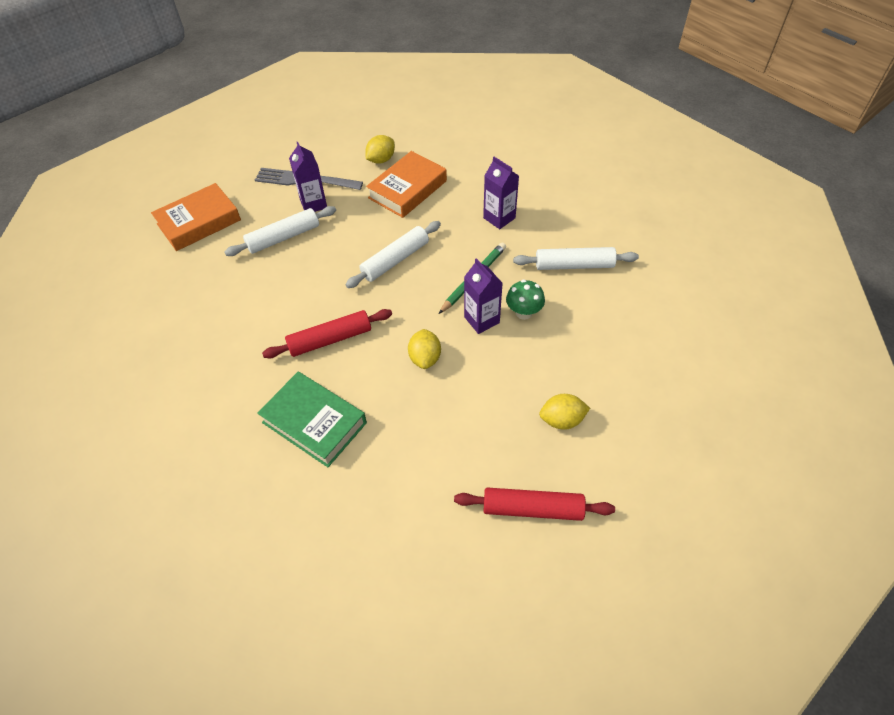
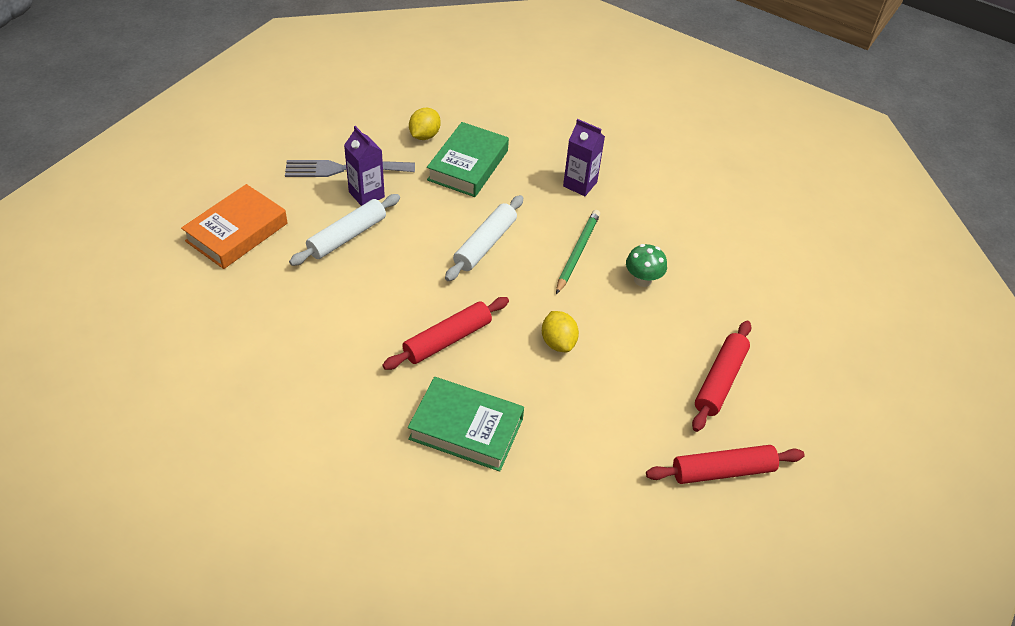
camera: 20 degrees left, 5 degrees down
(408, 189) = (468, 165): orange book -> green book
(481, 320) = (602, 294): purple carton -> none
(562, 420) = (720, 381): yellow lemon -> red rolling pin
(574, 265) = (675, 223): white rolling pin -> none

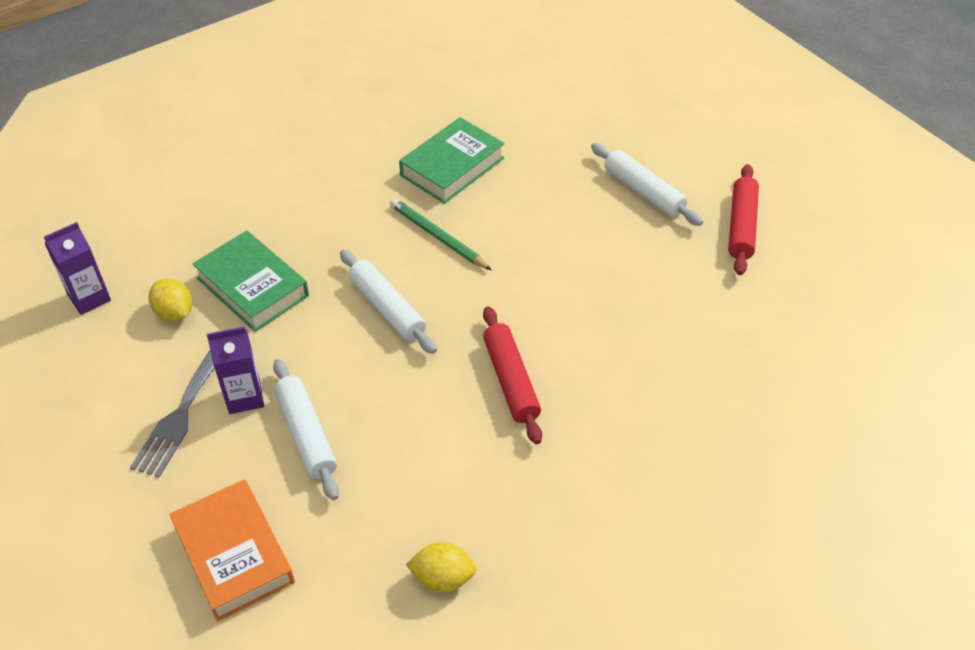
camera: 65 degrees left, 0 degrees up
(466, 429) = (635, 397): green book -> green book (452, 167)
(558, 342) = (552, 290): yellow lemon -> yellow lemon (442, 578)
(580, 184) = (340, 203): purple carton -> purple carton (89, 298)
(642, 280) = (499, 201): green mushroom -> none
(720, 381) = (643, 192): red rolling pin -> white rolling pin

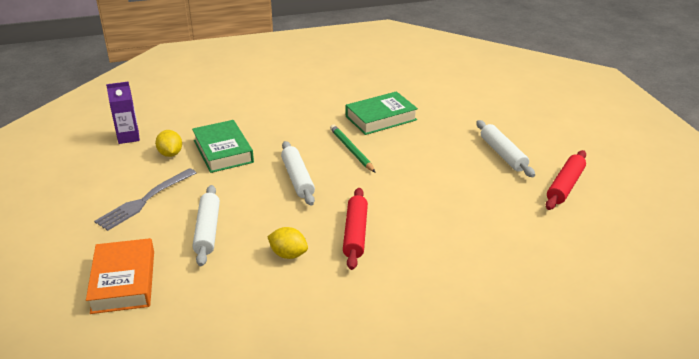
camera: 20 degrees right, 15 degrees down
(244, 397) = (183, 203): purple carton -> none
(442, 578) = (245, 331): yellow lemon -> yellow lemon (288, 254)

